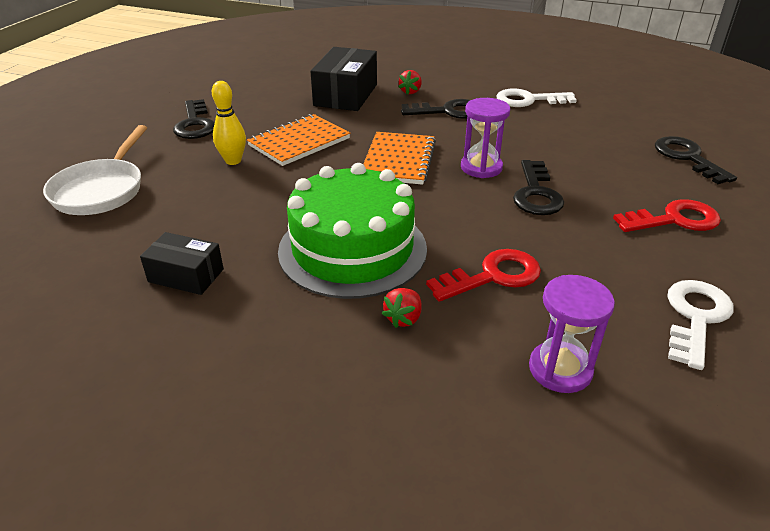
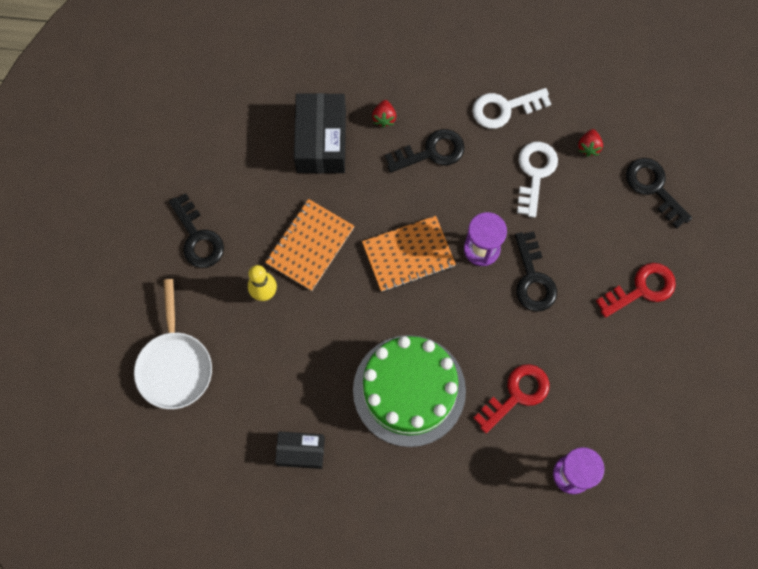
camera: 15 degrees left, 35 degrees up
(398, 160) = (408, 254): orange notebook -> orange notebook turned 75 degrees clockwise
(403, 318) = (466, 454): red strawberry -> red strawberry (588, 147)
(695, 317) = (653, 403): white key -> white key (535, 173)

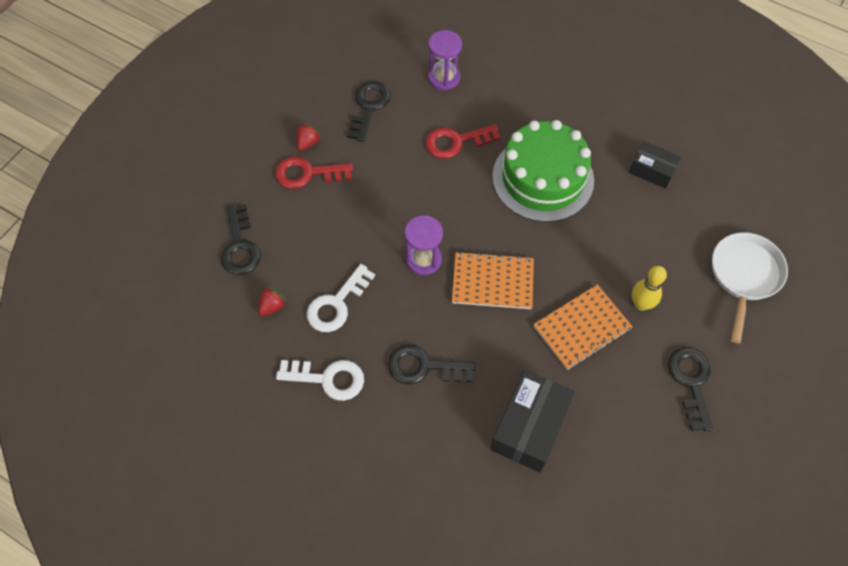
camera: 155 degrees left, 10 degrees down
(384, 118) = (453, 423): red strawberry -> red strawberry (308, 143)
(533, 278) = (393, 218): black key -> black key (369, 107)

